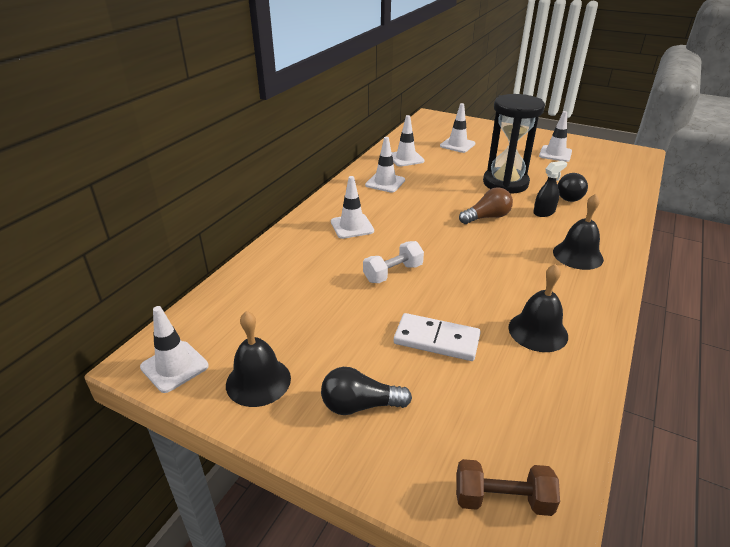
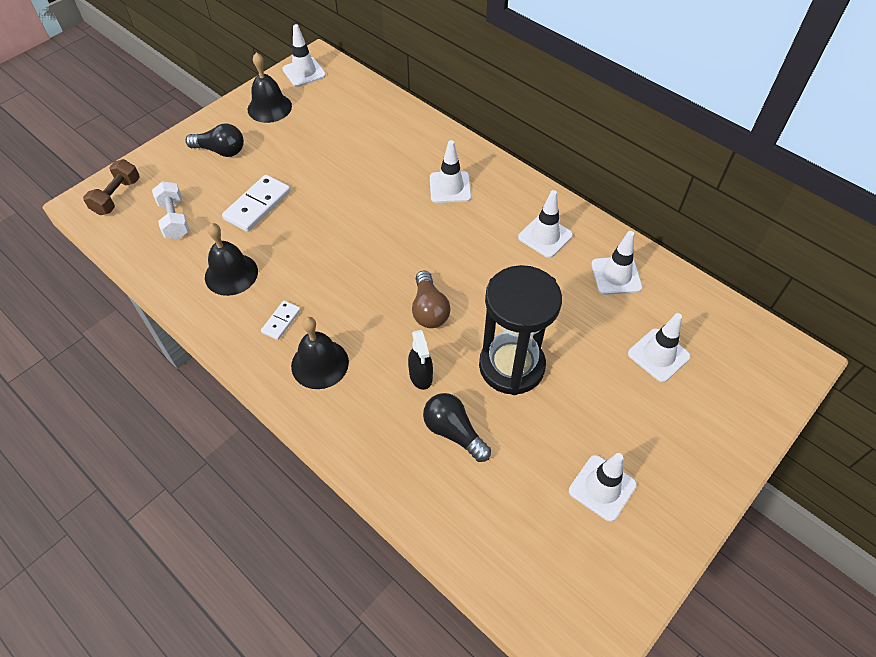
camera: 105 degrees right, 20 degrees up
(360, 405) = (221, 151): black light bulb -> black light bulb turned 90 degrees clockwise
(393, 273) = (356, 200): white dumbbell -> white dumbbell (175, 219)
(560, 284) = (281, 321): none -> white domino

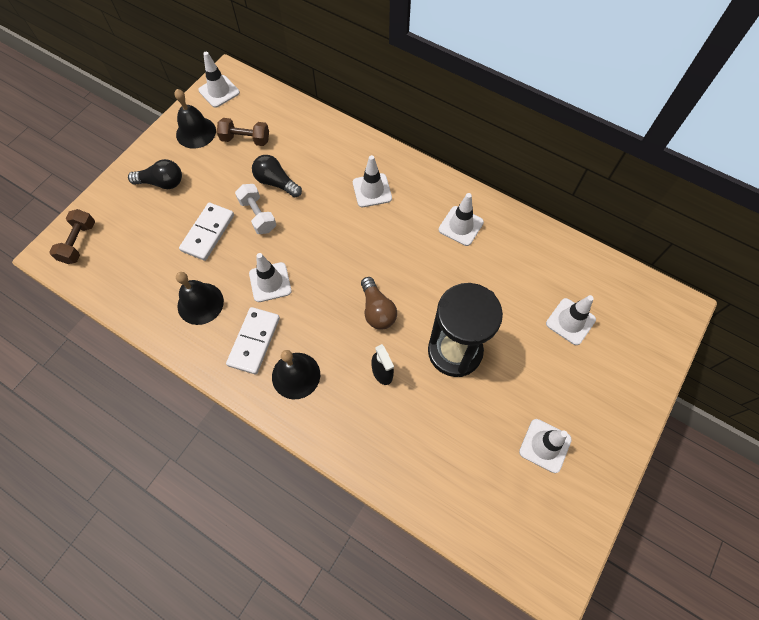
camera: 10 degrees left, 10 degrees up
(175, 219) = (137, 258): white dumbbell -> white dumbbell (258, 215)
(281, 321) = (254, 341): white domino -> white domino, size x1.80
(321, 121) = (245, 139): none -> brown dumbbell
(453, 432) = (419, 418): black light bulb -> black light bulb (276, 182)
(616, 276) = (525, 254): white traffic cone -> white traffic cone (270, 282)

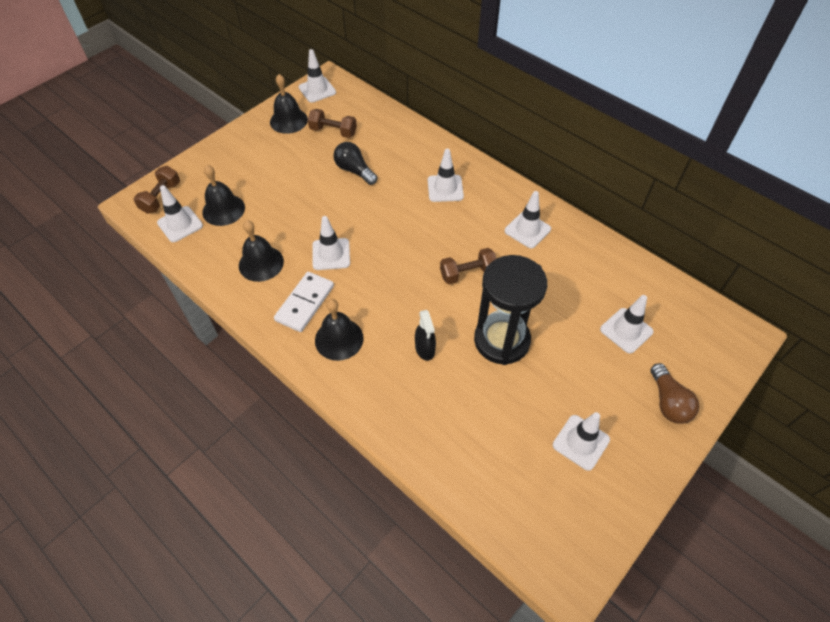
camera: 10 degrees right, 10 degrees down
(106, 271) = (180, 224): none -> white traffic cone
(148, 247) = (223, 209): none -> black bell
(162, 183) = (248, 158): black light bulb -> none
(208, 233) = (281, 205): white domino -> none
(258, 215) = (331, 196): white dumbbell -> none
(377, 310) = (430, 293): brown light bulb -> brown light bulb (668, 402)
(410, 283) = (467, 273): none -> brown dumbbell

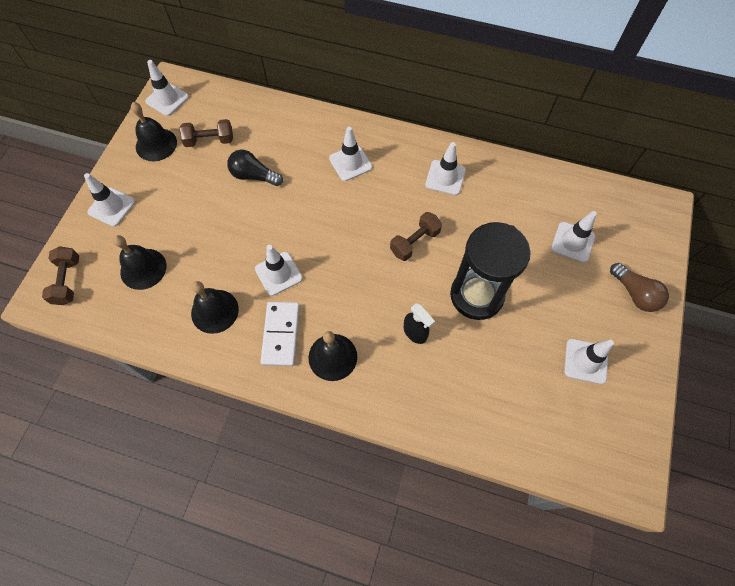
camera: 25 degrees left, 10 degrees up
(180, 224) = (106, 303): white traffic cone -> white traffic cone (112, 207)

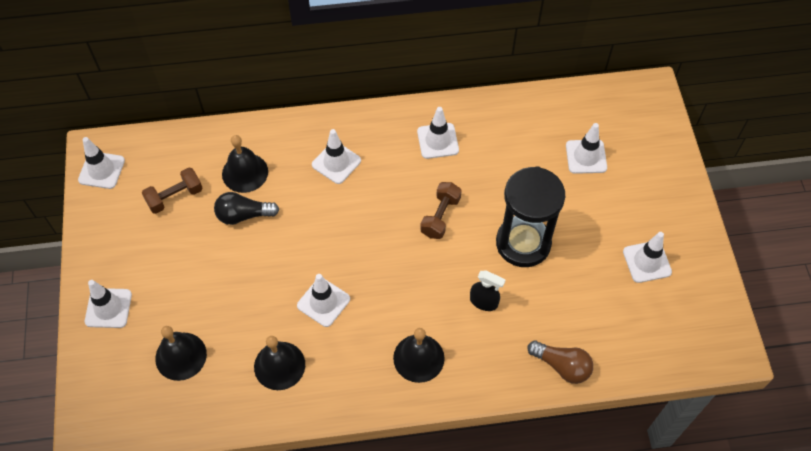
camera: 25 degrees left, 5 degrees down
(67, 281) = (106, 402): brown dumbbell -> none
(156, 144) = (118, 223): black bell -> black bell (245, 172)
(281, 334) = (358, 359): white domino -> none
(634, 294) = (661, 182): brown light bulb -> brown light bulb (562, 366)

